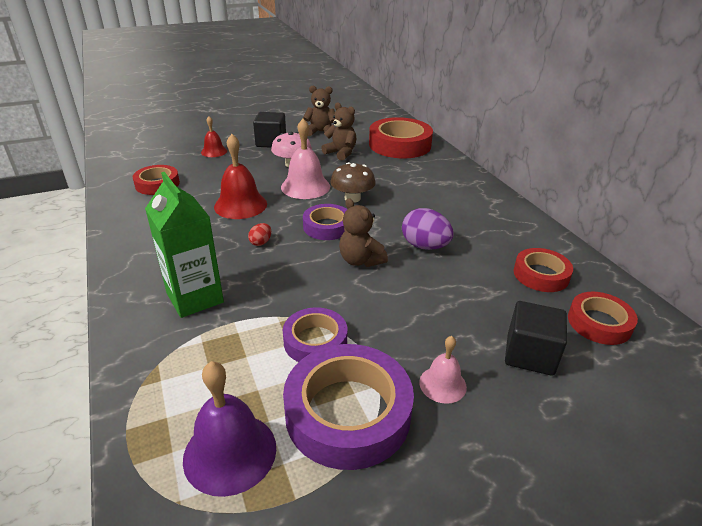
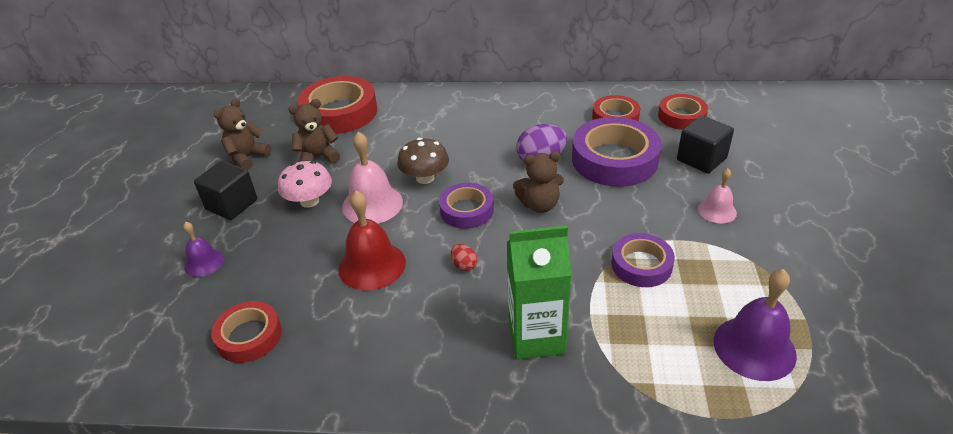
camera: 60 degrees left, 5 degrees up
(214, 151) = (204, 262): red bell -> purple bell
(348, 412) = (731, 268): purple tape -> purple tape (614, 159)

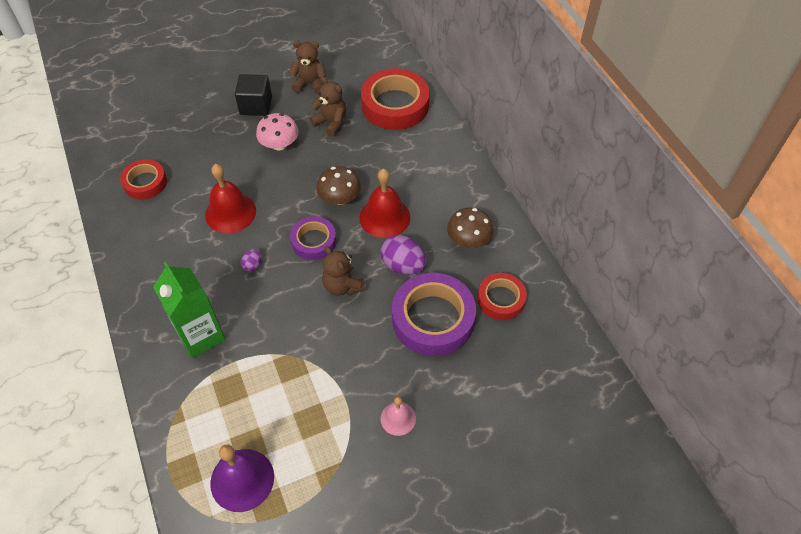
camera: 60 degrees right, 15 degrees up
(204, 262) = (196, 125): purple bell -> none
(372, 204) = (293, 181): pink bell -> none
(464, 265) = (253, 265): red egg -> purple egg
(474, 156) = (384, 217): none -> red bell
(539, 116) = (468, 240): none -> brown mushroom
(641, 265) = (302, 379): purple tape -> none
(681, 116) = (536, 354): red tape -> none
(701, 159) = (471, 388): black cube -> none

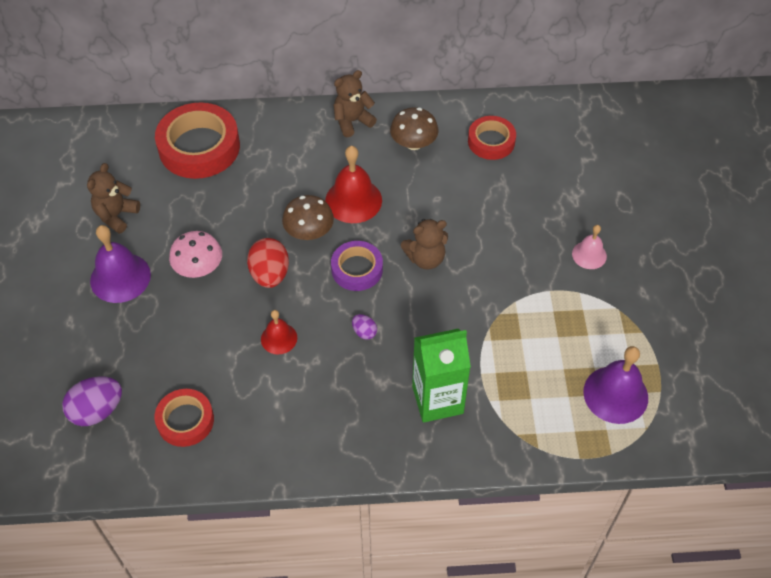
camera: 70 degrees left, 0 degrees up
(230, 212) = (279, 338): red bell -> red bell, size x0.59
(256, 106) = (120, 277): black cube -> purple bell
(288, 188) = (270, 274): none -> red egg
(331, 123) = (192, 211): brown teddy bear -> brown teddy bear (352, 121)
(403, 265) = (421, 203): purple egg -> purple egg (97, 411)
(433, 319) = (493, 198): purple tape -> none

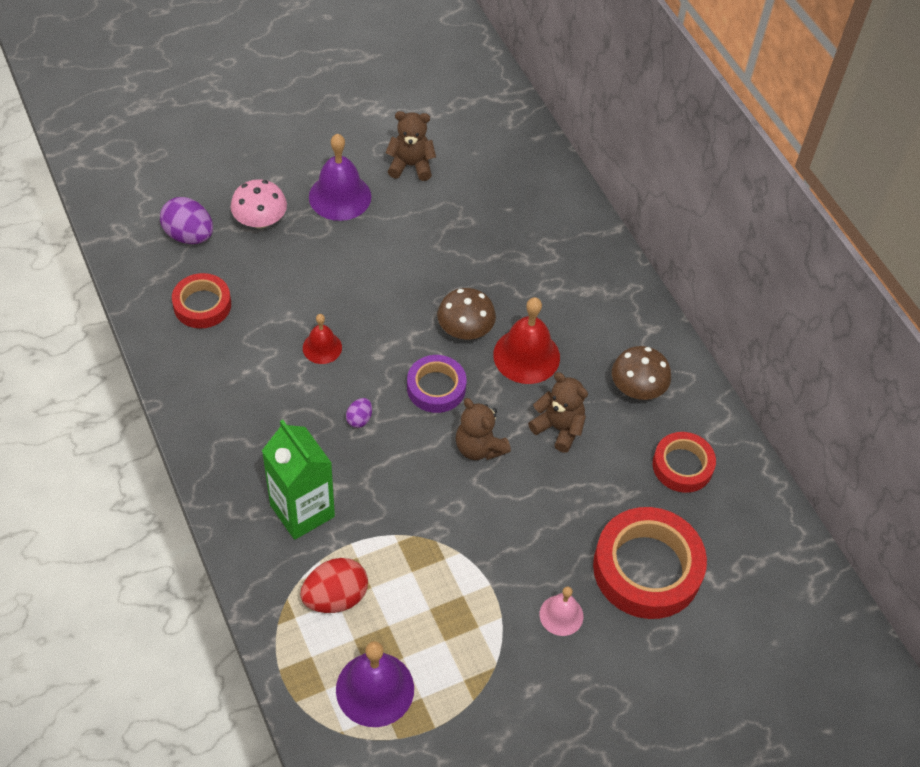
camera: 65 degrees right, 0 degrees up
(199, 147) = (529, 198): red tape -> red tape (647, 568)
(199, 268) = (378, 253): pink mushroom -> pink mushroom (260, 220)
(270, 274) = (396, 314): red egg -> red egg (335, 597)
(352, 121) = (638, 319): brown teddy bear -> brown teddy bear (558, 428)

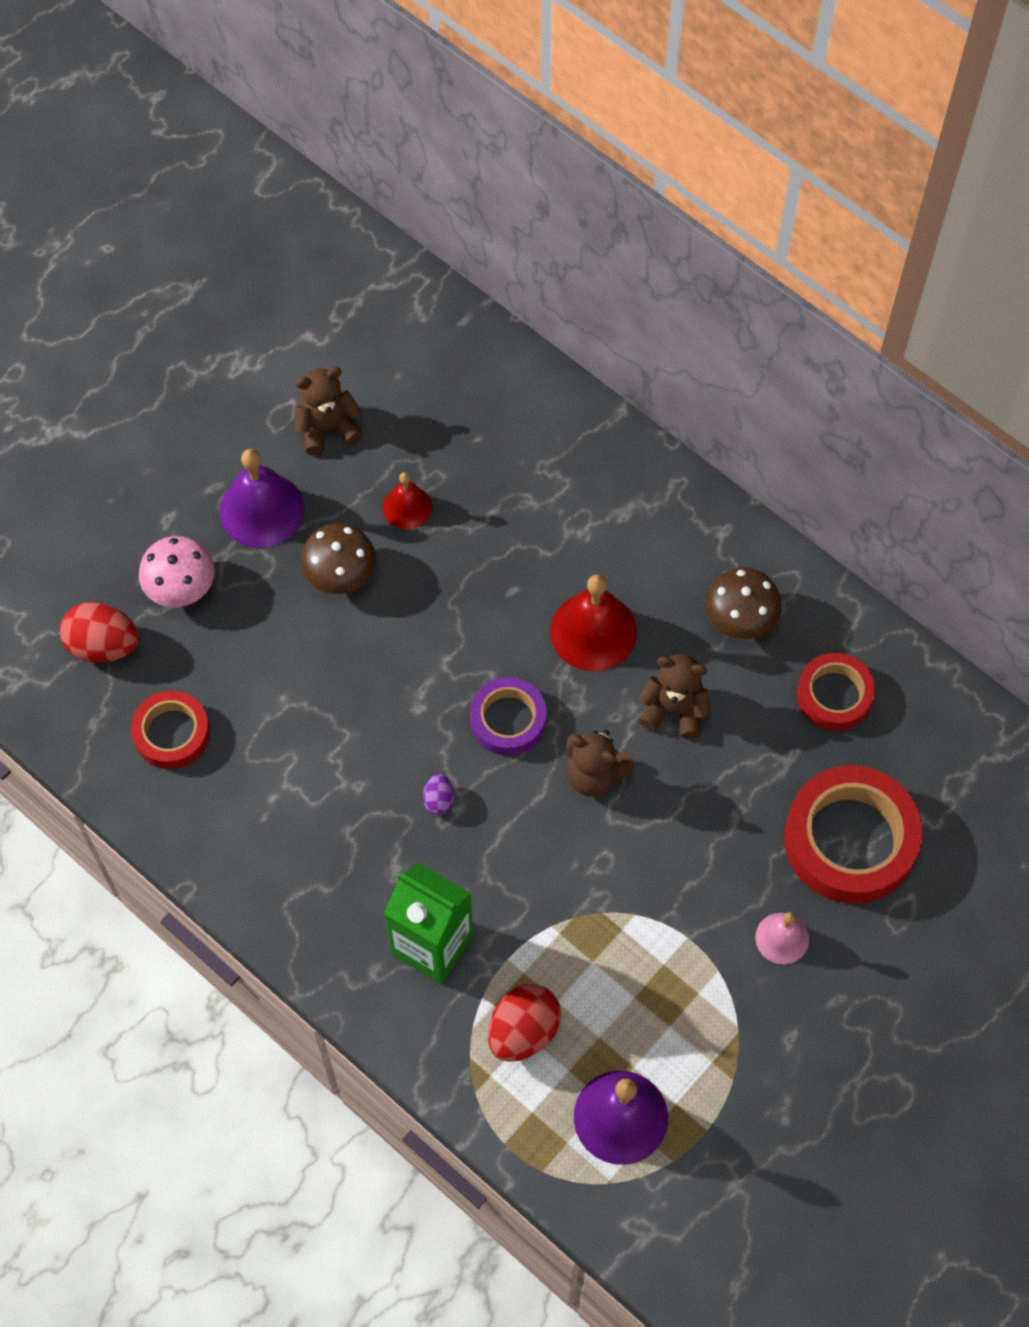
camera: 20 degrees left, 10 degrees up
(189, 235) = (103, 645): purple egg -> red egg
(322, 347) = (347, 726): red bell -> red bell (407, 507)
(465, 329) = (505, 628): brown mushroom -> brown mushroom (340, 573)

